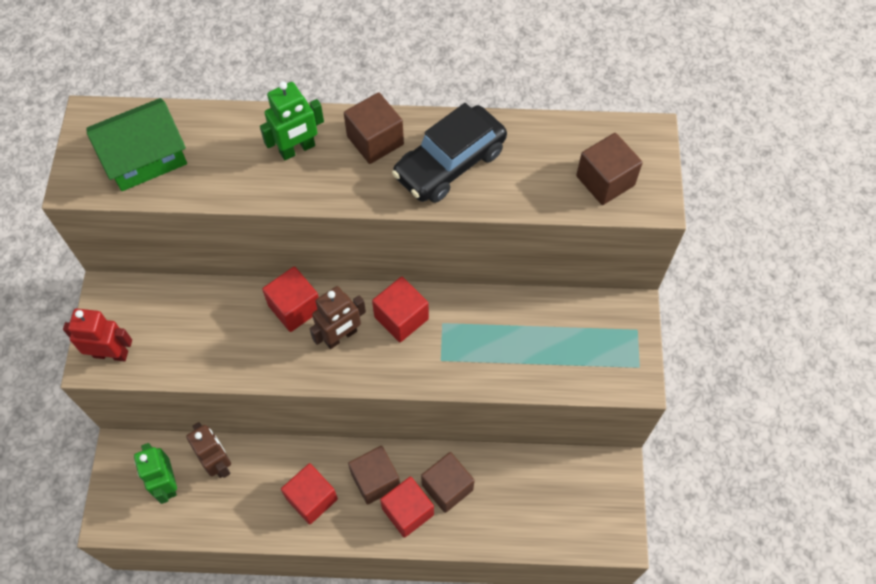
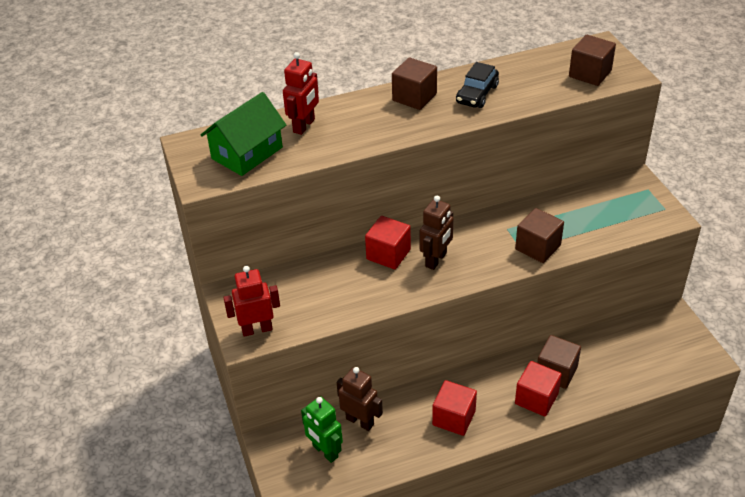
camera: 20 degrees left, 20 degrees down
(228, 139) = (304, 126): none -> red robot
(297, 149) = (361, 117): green robot -> none
(375, 480) = (497, 387): brown cube -> brown cube (538, 247)
(401, 318) = (474, 235): red cube -> none
(450, 163) = (477, 94): black car -> black car, size x0.65

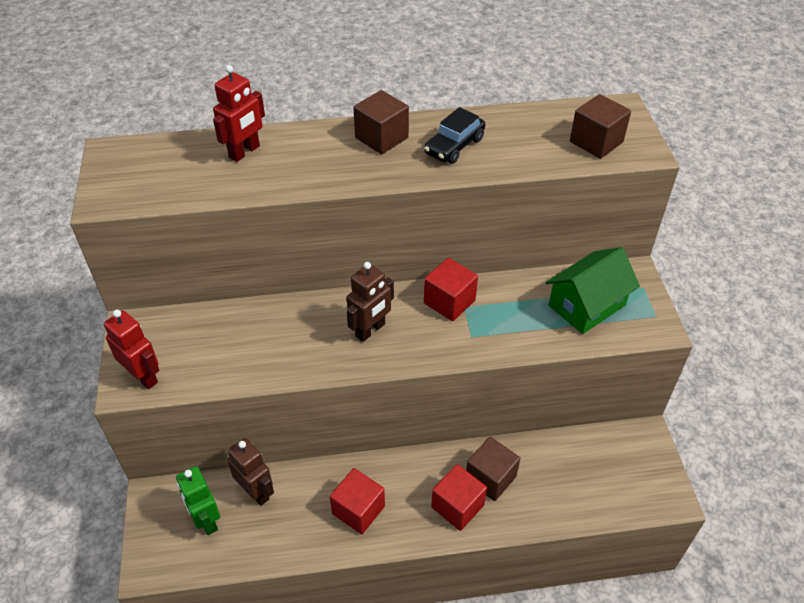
camera: 10 degrees right, 5 degrees up
(247, 153) = (168, 174): green house -> green house (586, 305)
(257, 329) = (143, 376): red robot -> red robot turned 45 degrees clockwise
(388, 254) = (320, 313): red cube -> red cube (449, 302)
(538, 247) = (491, 337): brown cube -> none

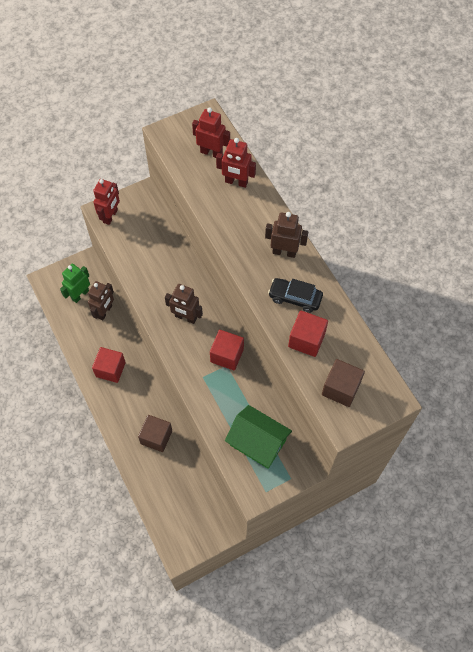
camera: 70 degrees right, 15 degrees up
(178, 163) = (211, 153): none -> red robot
(381, 138) = (284, 252): brown cube -> brown robot
(457, 506) = (130, 423): red cube -> red cube (306, 340)

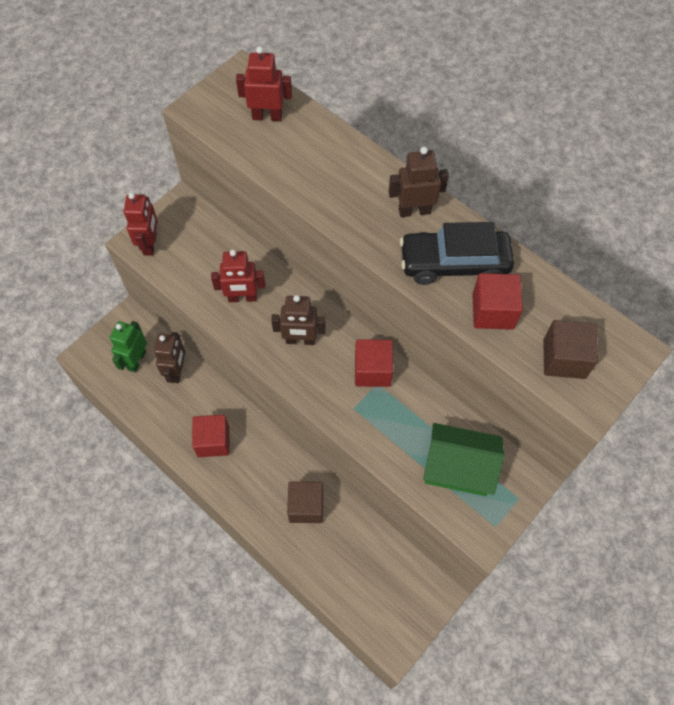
camera: 20 degrees left, 0 degrees up
(236, 182) = (315, 143): red robot -> red robot (242, 298)
(295, 298) = (454, 263): black car -> black car, size x1.53

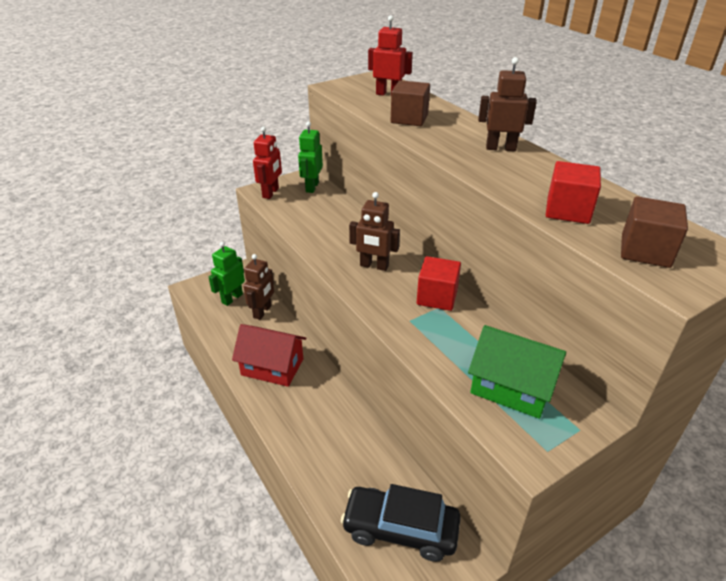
camera: 15 degrees right, 25 degrees down
(194, 223) = (312, 187): none -> green robot
(213, 441) = (272, 367): red cube -> red house
(242, 298) = (332, 233): red robot -> none
(306, 506) = (342, 439): brown cube -> brown cube (409, 119)
(454, 263) = (532, 179): black car -> black car (400, 529)

